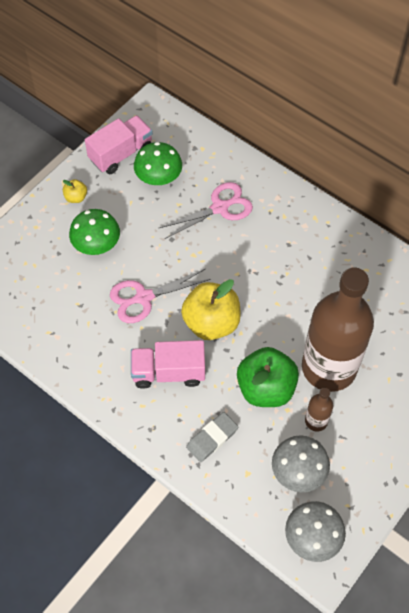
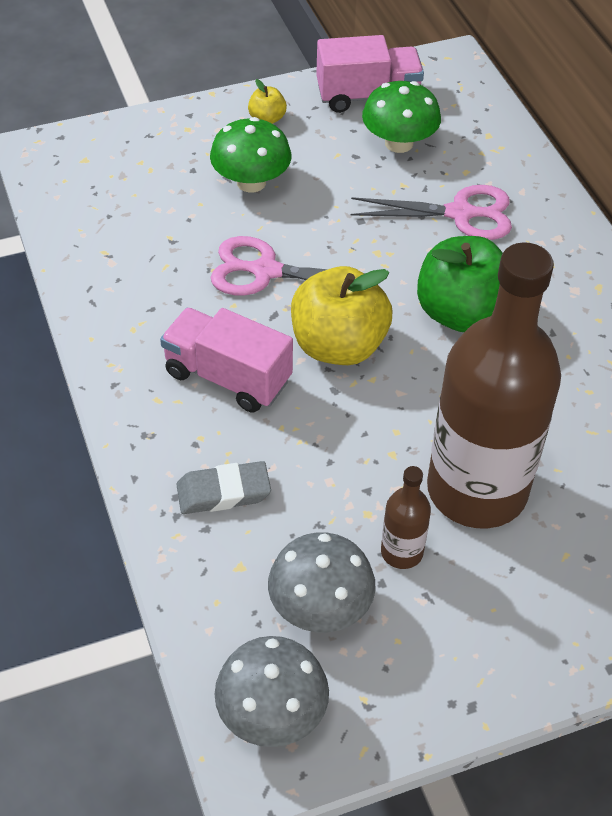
camera: 30 degrees right, 10 degrees down
(266, 388) = (355, 468): green apple -> green apple (461, 313)

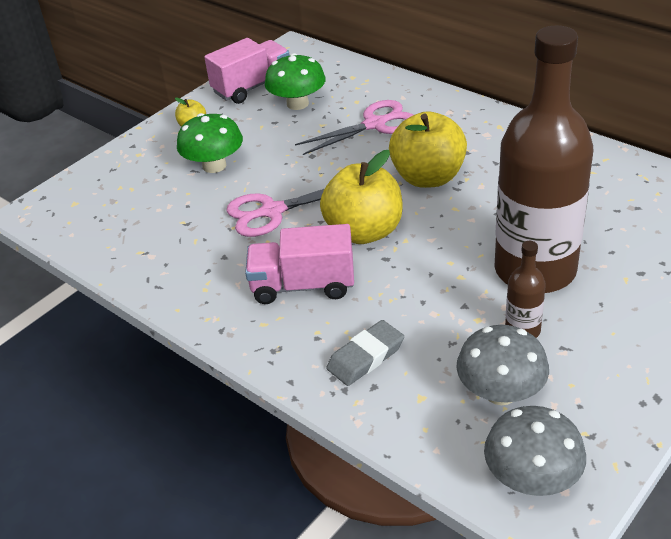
camera: 25 degrees left, 10 degrees down
(461, 313) = (428, 177): green apple -> yellow apple

